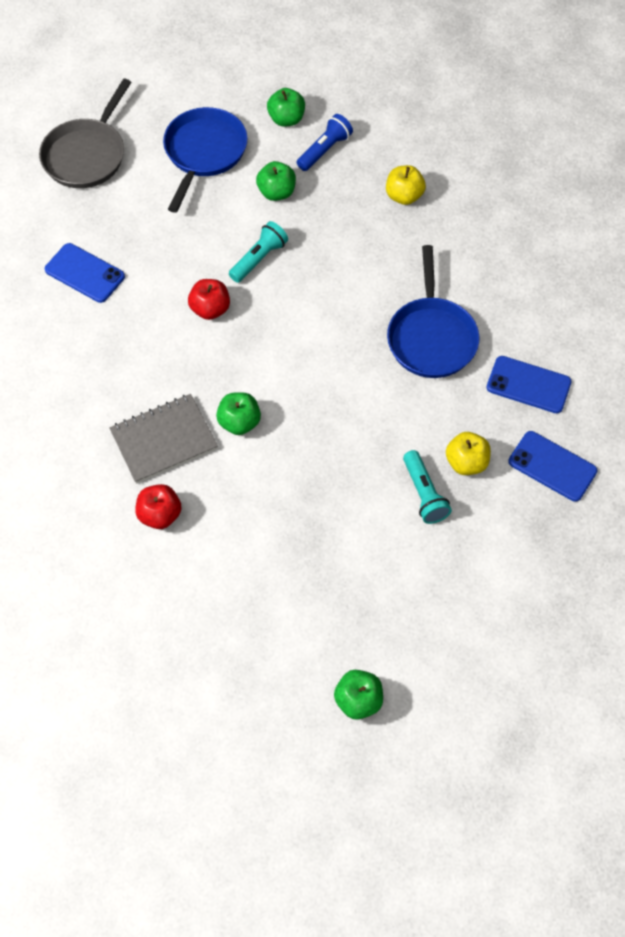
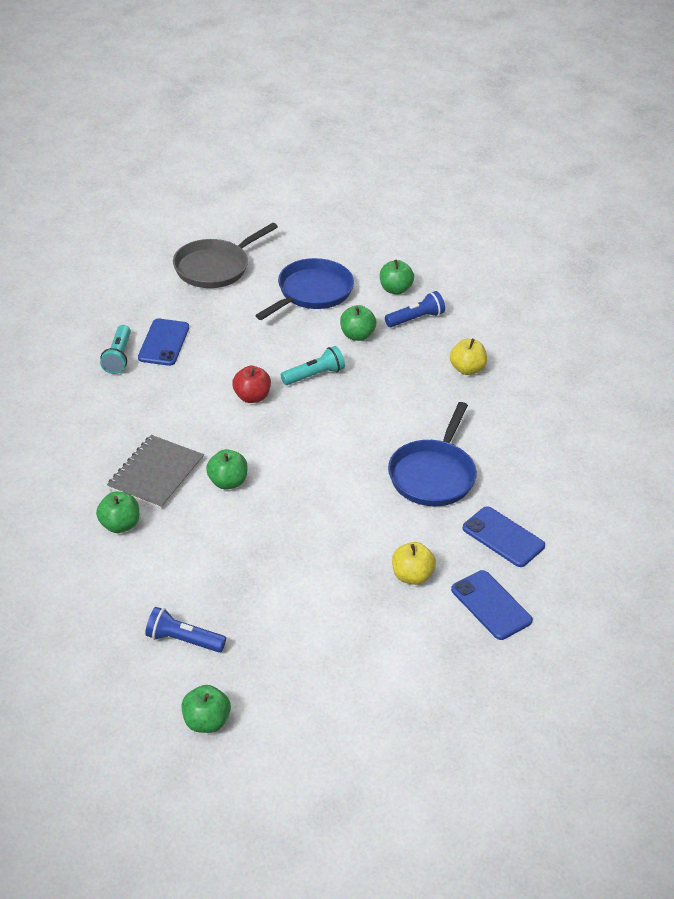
camera: 20 degrees right, 20 degrees down
(85, 273) = (164, 342): blue phone -> blue phone turned 45 degrees clockwise
(160, 515) = (119, 525): red apple -> green apple
(164, 440) = (156, 474): grey notebook -> grey notebook turned 60 degrees counterclockwise
(291, 621) = (183, 640): none -> blue flashlight
(424, 494) = (359, 586): turquoise flashlight -> turquoise flashlight (118, 357)

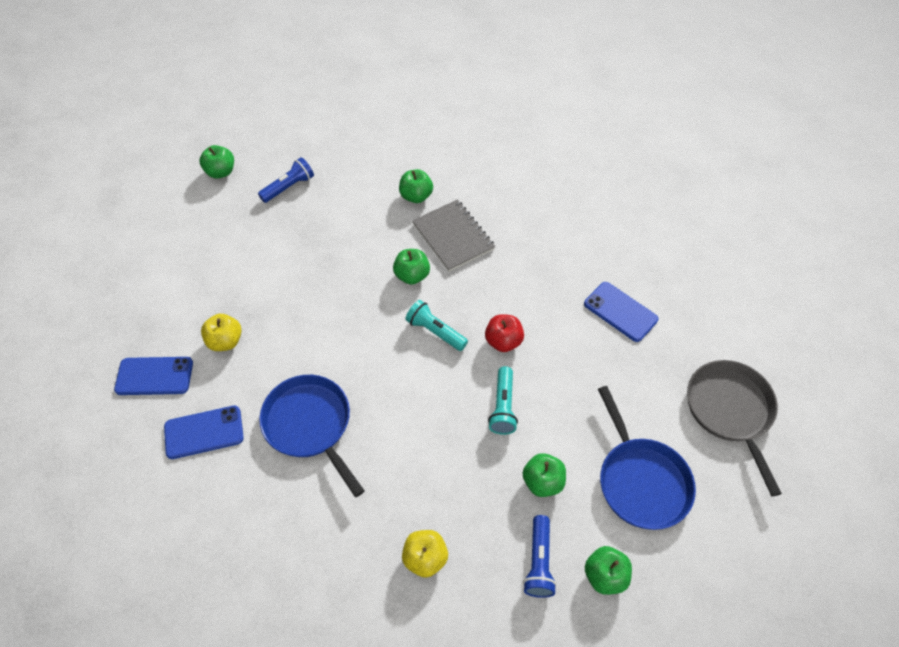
camera: 125 degrees right, 15 degrees up
(118, 357) = (617, 271): turquoise flashlight -> turquoise flashlight (435, 331)

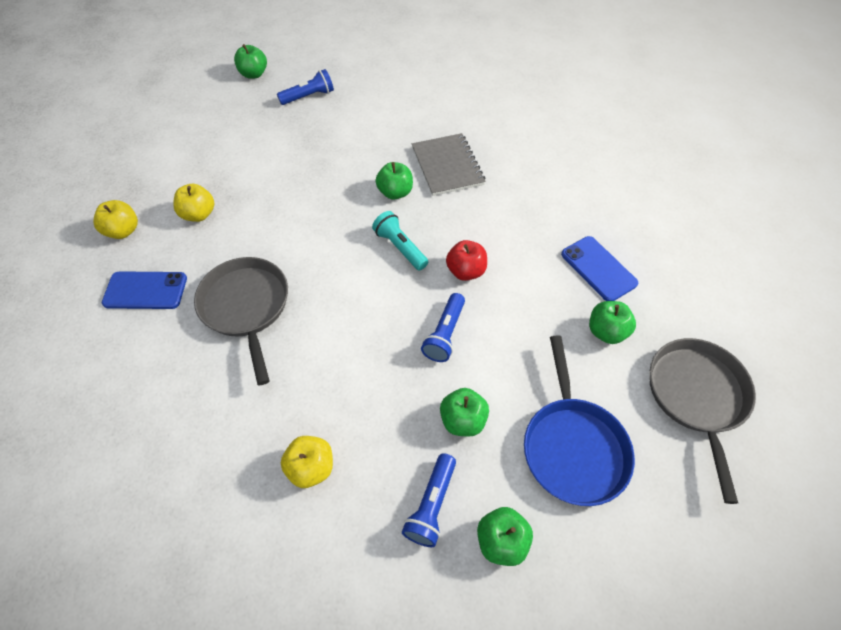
camera: 15 degrees right, 0 degrees up
(154, 376) = (123, 231): blue phone -> yellow apple
(310, 425) = (246, 307): blue pan -> grey pan
(416, 196) = (423, 125): green apple -> green apple (606, 331)
(503, 407) = (444, 334): turquoise flashlight -> blue flashlight

